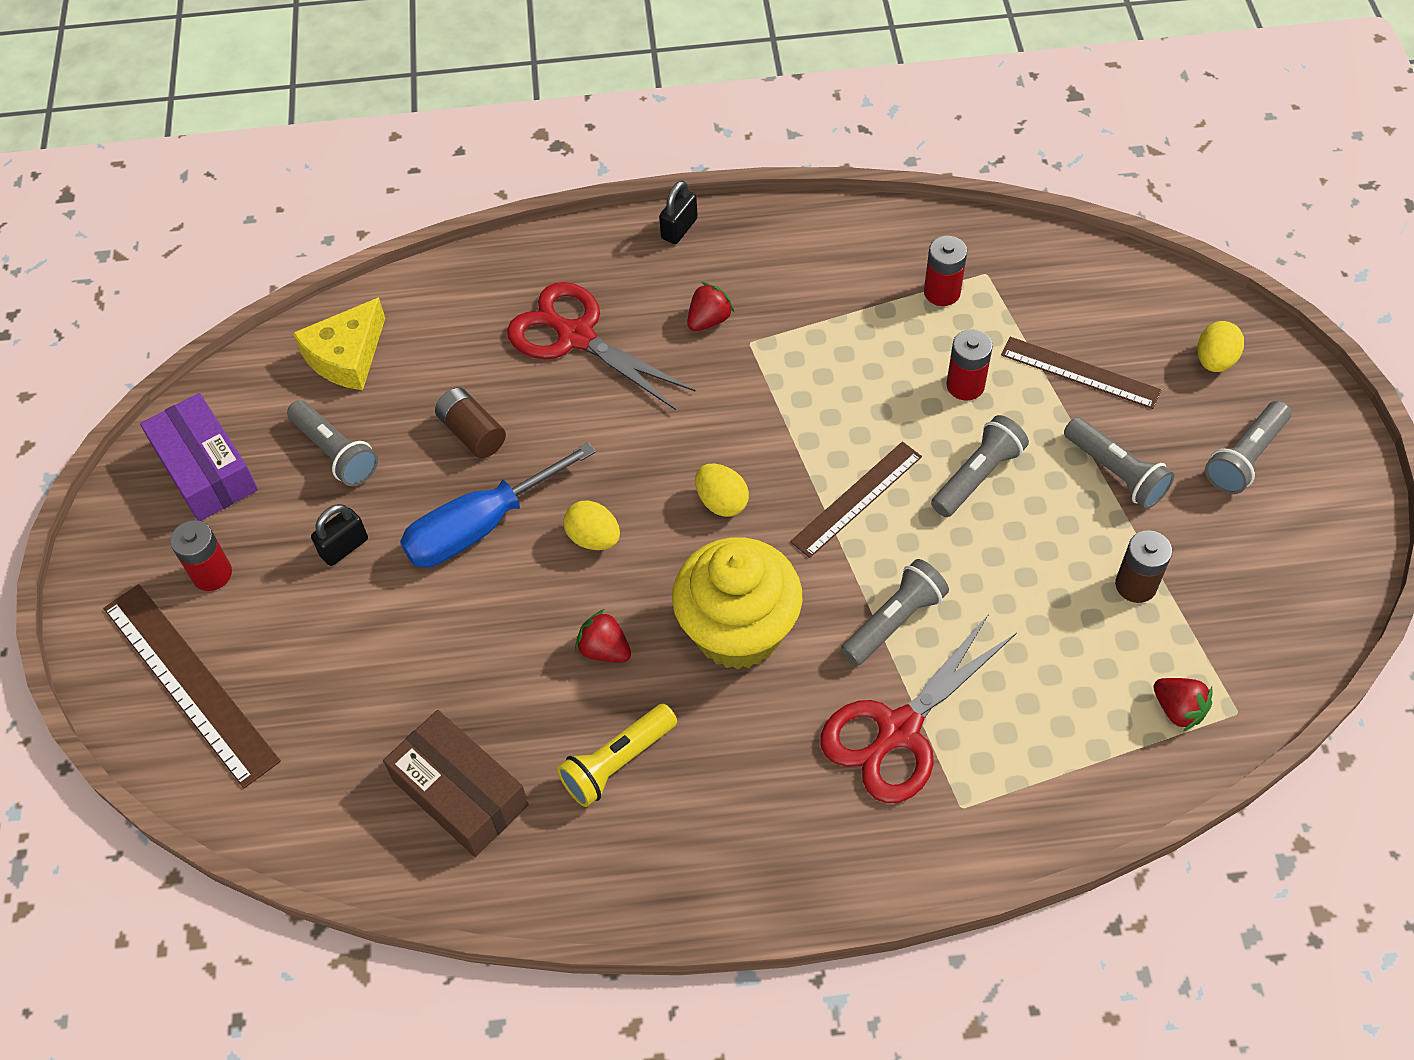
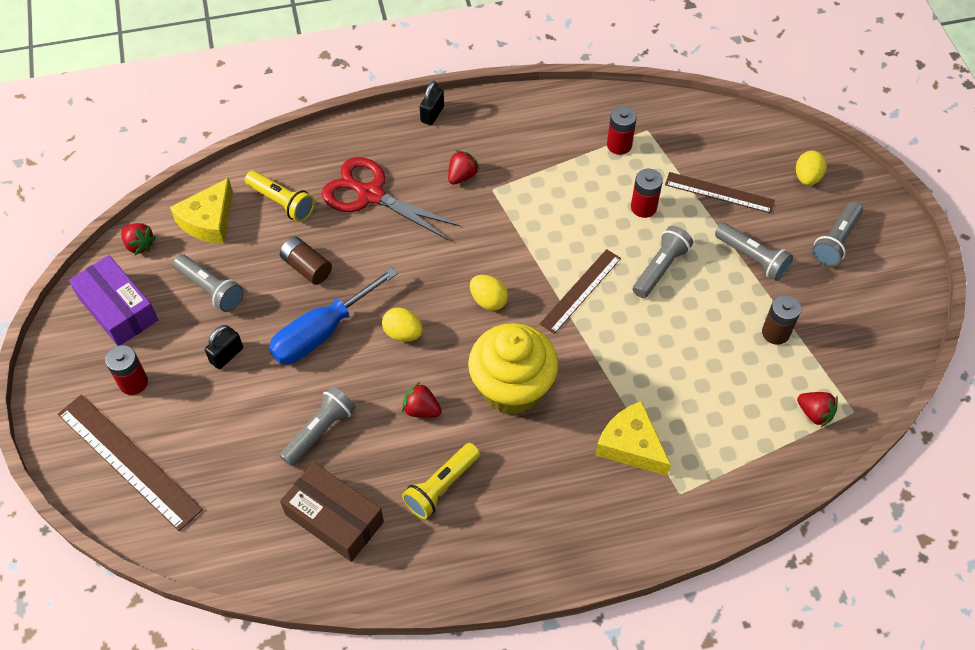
camera: 10 degrees left, 0 degrees up
(247, 382) = (139, 245): none -> red strawberry
(450, 338) = (281, 202): none -> yellow flashlight
(894, 621) = (617, 372): grey flashlight -> grey flashlight (320, 432)
(899, 730) = (631, 445): red scissors -> yellow cheese

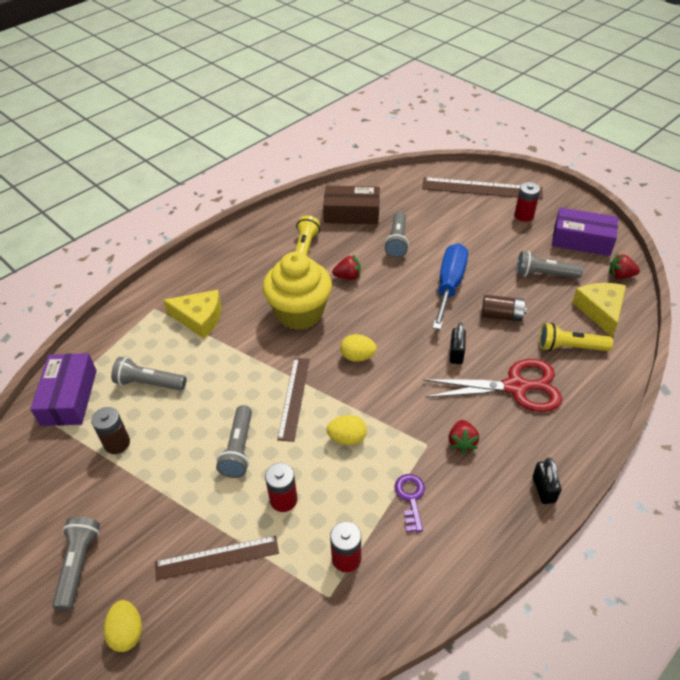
camera: 150 degrees right, 10 degrees down
(227, 355) = (491, 249): black padlock -> black padlock (456, 354)
(403, 333) = (398, 309): yellow egg -> yellow egg (347, 438)
(539, 158) = (410, 498): none -> purple key
(752, 258) = (159, 501): grey flashlight -> grey flashlight (149, 383)
(814, 413) = (69, 397): red strawberry -> purple box

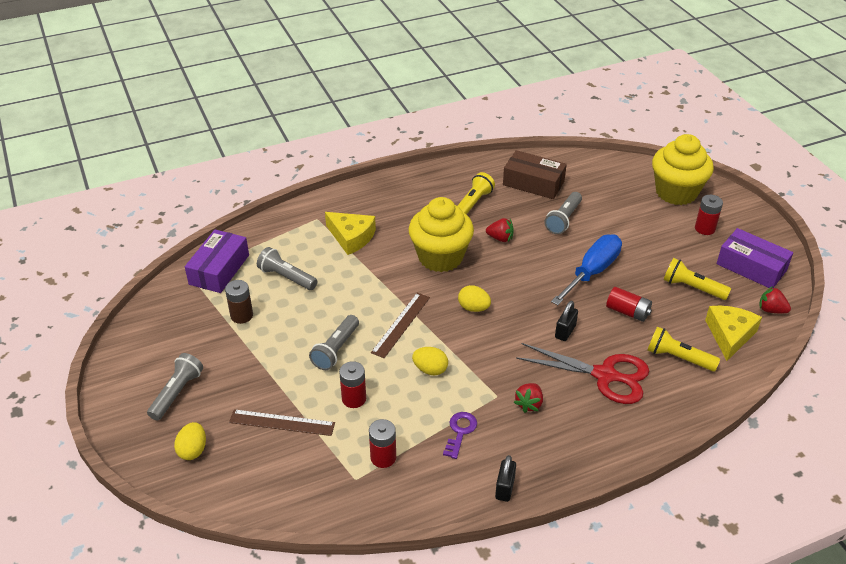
camera: 20 degrees right, 5 degrees down
(481, 189) = (676, 192): brown ruler -> yellow cupcake
(501, 315) = (627, 312): brown battery -> red battery
(543, 489) = (581, 463): black padlock -> black padlock (505, 488)
(544, 274) = (692, 288): grey flashlight -> yellow flashlight

